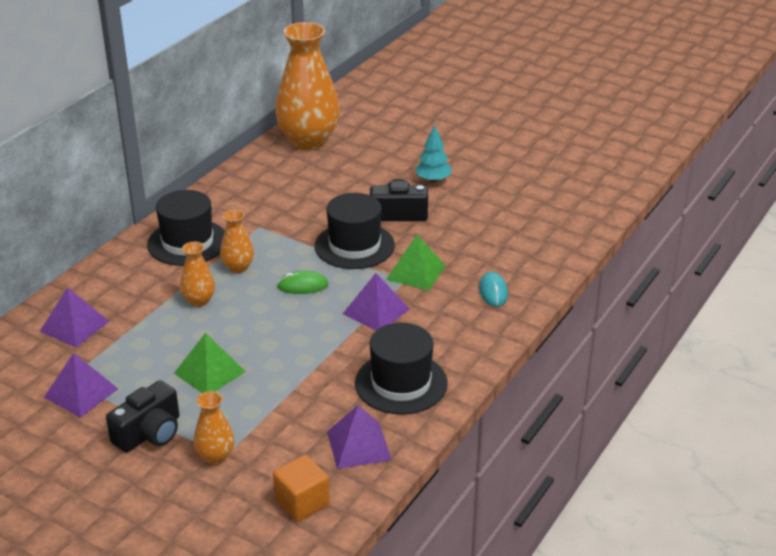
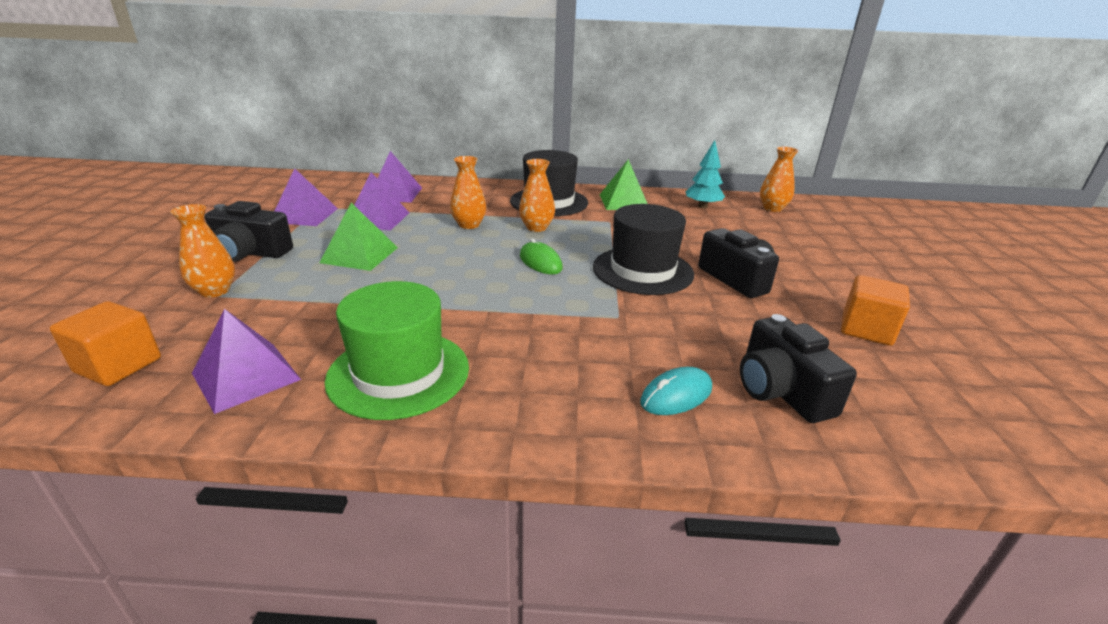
camera: 60 degrees right, 5 degrees down
(308, 140) = (772, 208): orange vase -> orange vase, size x0.45
(376, 311) = (537, 314): purple pyramid -> purple pyramid (377, 219)
(401, 383) = (399, 373): black hat -> green hat
(416, 272) = (643, 320): green pyramid -> green pyramid (624, 202)
(433, 180) = (833, 282): turquoise tree -> turquoise tree (702, 206)
(487, 199) = (866, 329): none -> orange cube
(514, 257) = (781, 391): none -> black camera

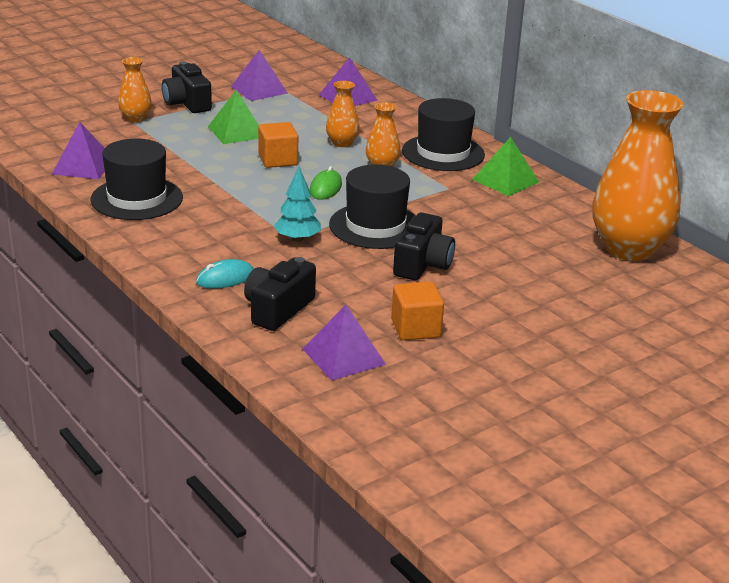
camera: 50 degrees right, 0 degrees up
(118, 365) = (51, 136): orange cube -> orange cube (278, 160)
(377, 219) = (295, 112): purple pyramid -> purple pyramid (343, 356)
(399, 373) = (137, 199): green hat -> black hat
(676, 395) = (225, 278): turquoise mouse -> turquoise mouse turned 45 degrees counterclockwise
(702, 206) = (564, 216): turquoise tree -> turquoise tree (297, 239)
(772, 208) = (628, 249): orange vase -> orange vase, size x2.21

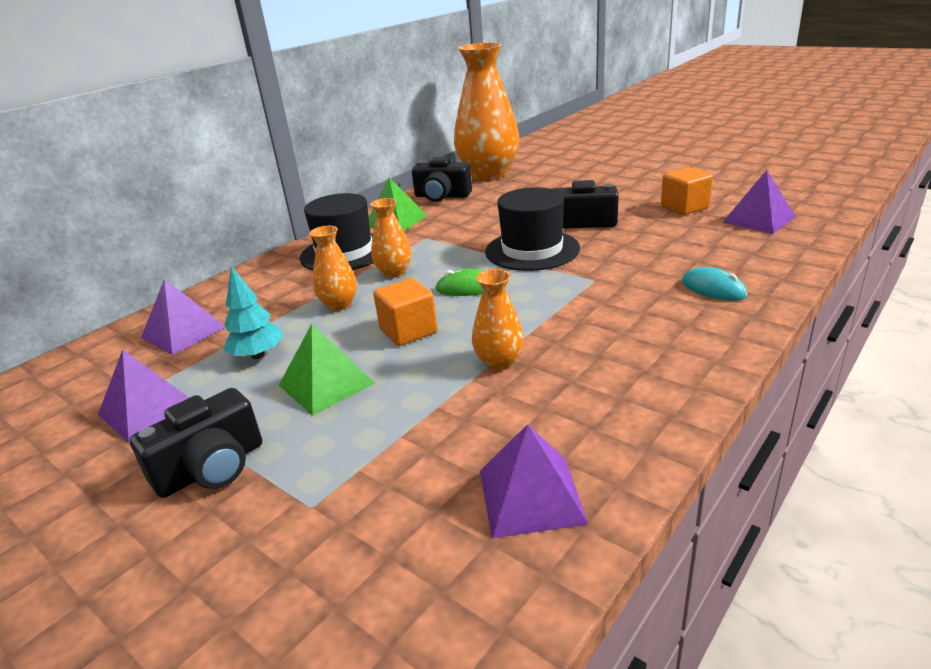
camera: 100 degrees left, 0 degrees up
(135, 118) = (295, 508): orange vase -> orange vase (499, 362)
(137, 199) = (597, 399): black hat -> none
(278, 309) = (731, 254): black camera -> black camera (442, 196)
(297, 239) = (594, 276): turquoise tree -> turquoise tree (258, 355)

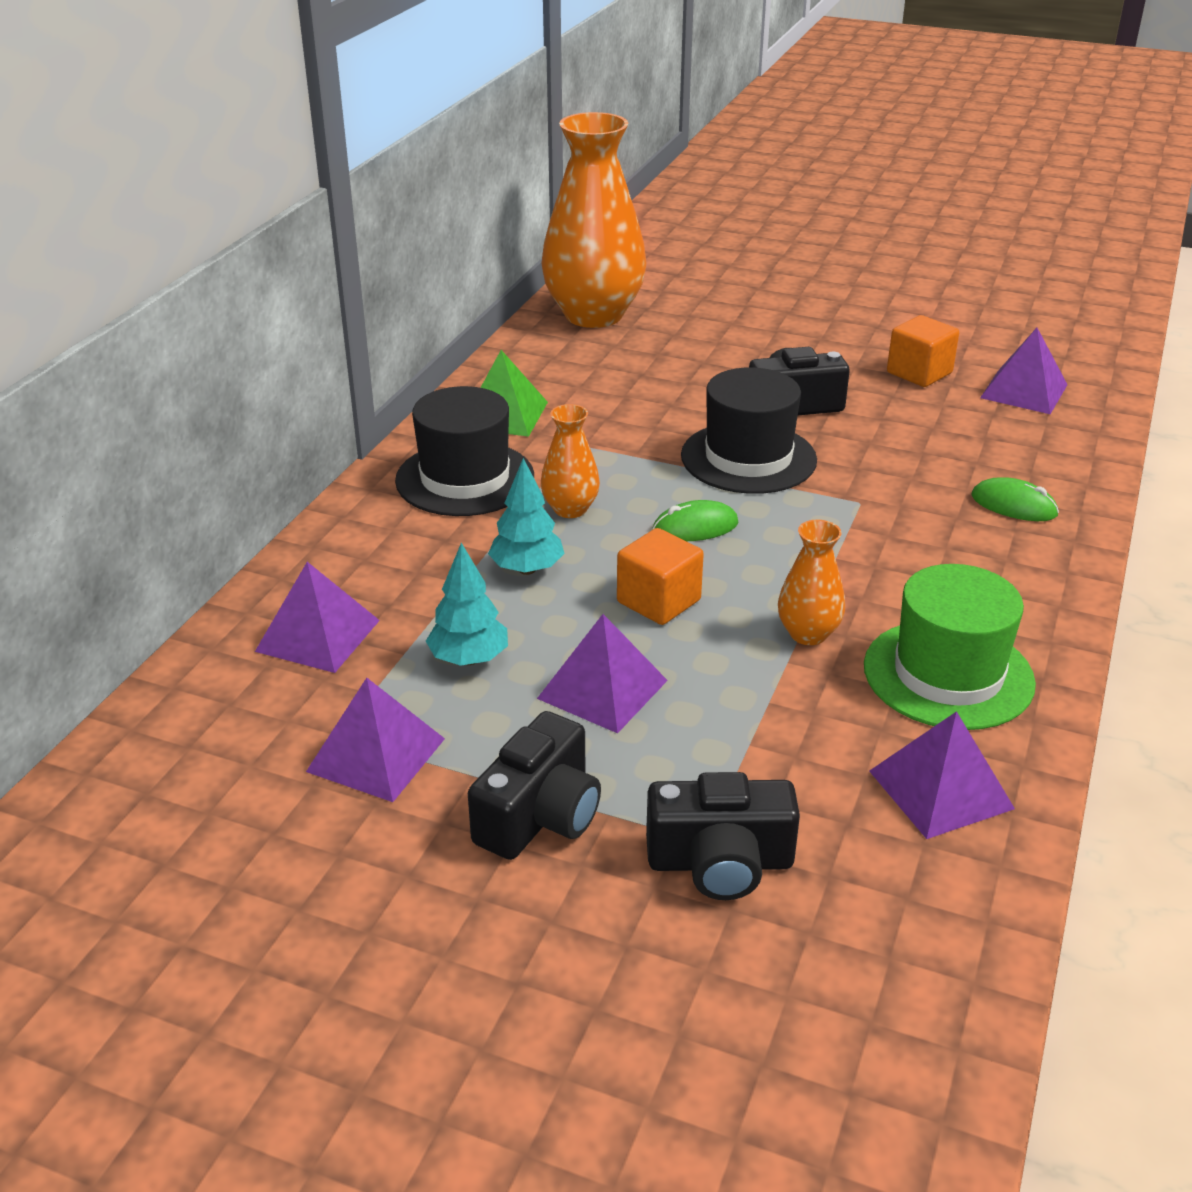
camera: 20 degrees left, 5 degrees up
(326, 384) = (602, 689): green pyramid -> purple pyramid
(339, 305) = (527, 569): orange vase -> turquoise tree
(442, 196) = (546, 362): black camera -> black camera (720, 862)
(592, 403) = (948, 674): none -> green hat
(713, 289) = (1014, 505): turquoise mouse -> green mouse

